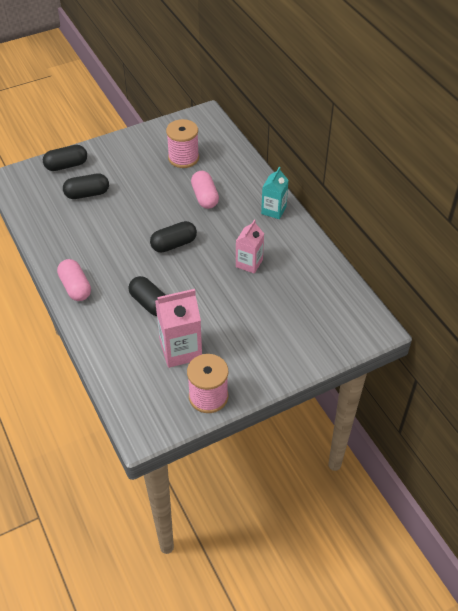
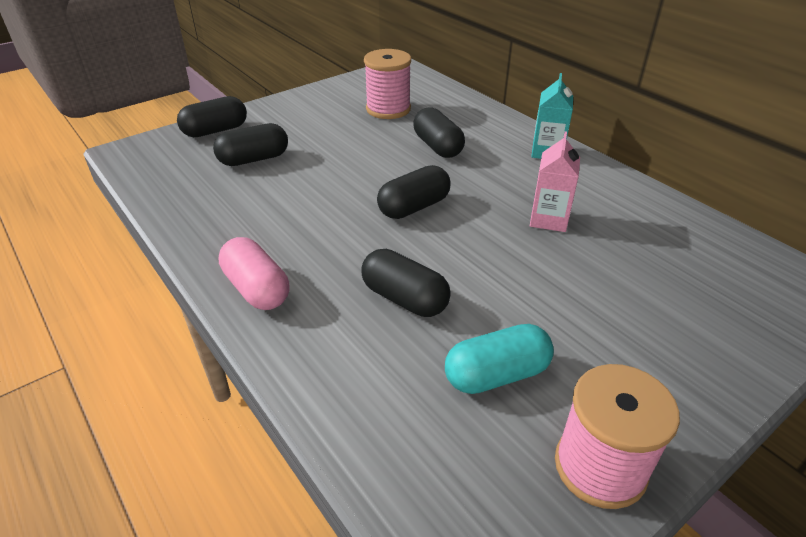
camera: 10 degrees left, 10 degrees down
(180, 350) = (496, 374): pink carton -> turquoise capsule
(205, 197) = (438, 146): pink capsule -> black capsule

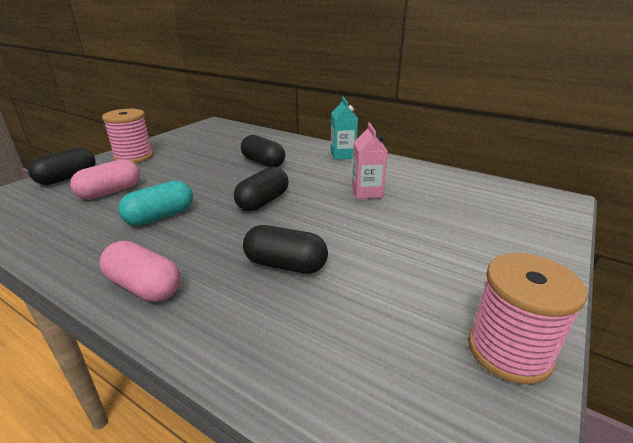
camera: 20 degrees left, 10 degrees down
(254, 159) = (110, 192): black capsule -> pink capsule
(388, 109) = (214, 146): pink spool -> pink spool (134, 157)
(496, 374) = (389, 303): turquoise capsule -> turquoise capsule (160, 216)

